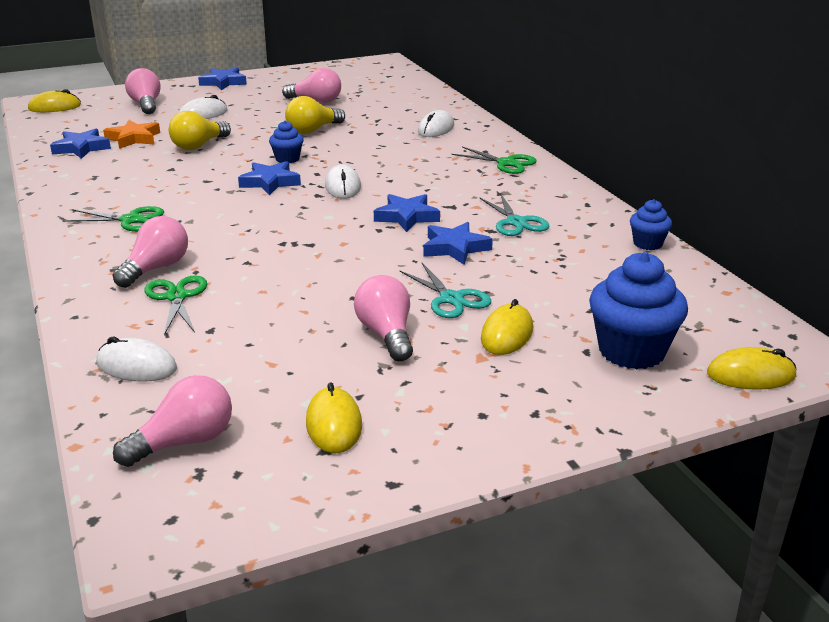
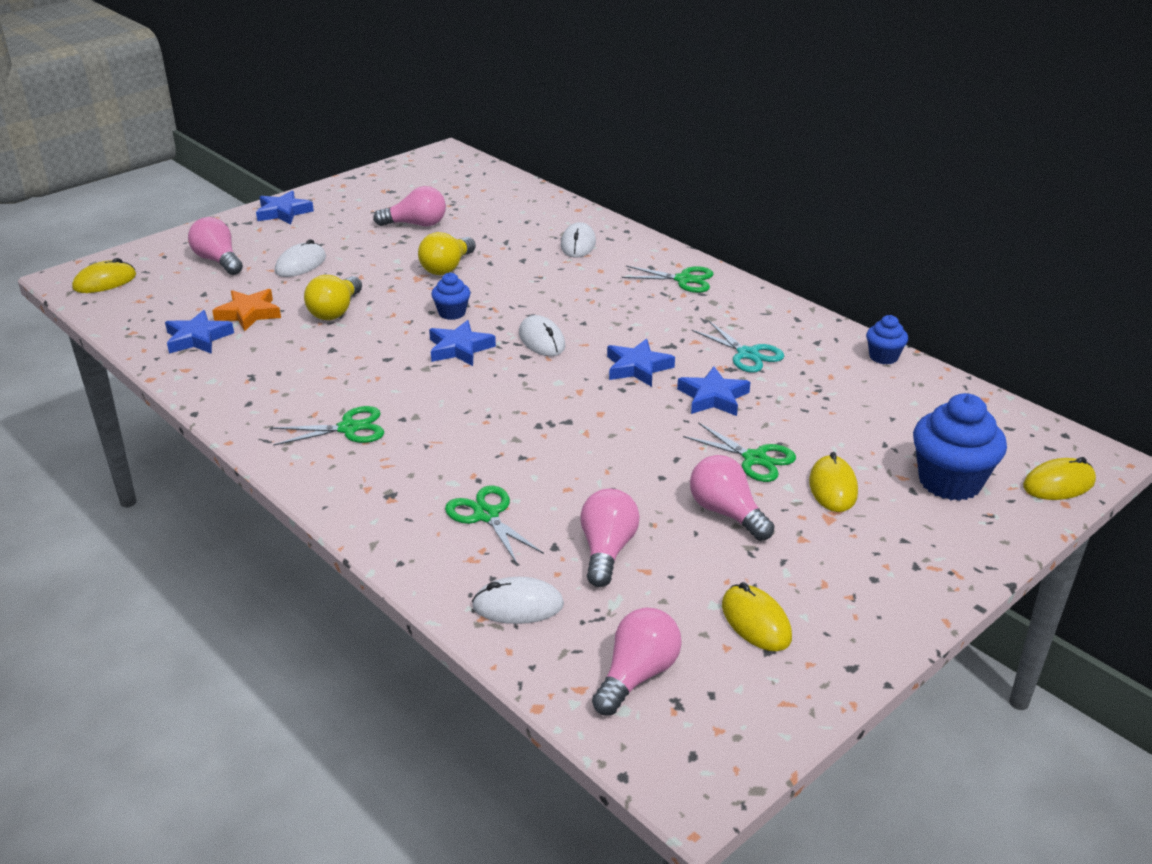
camera: 20 degrees left, 5 degrees up
(156, 268) = (433, 485): pink light bulb -> pink light bulb (607, 550)
(451, 299) = (754, 459): turquoise scissors -> green scissors

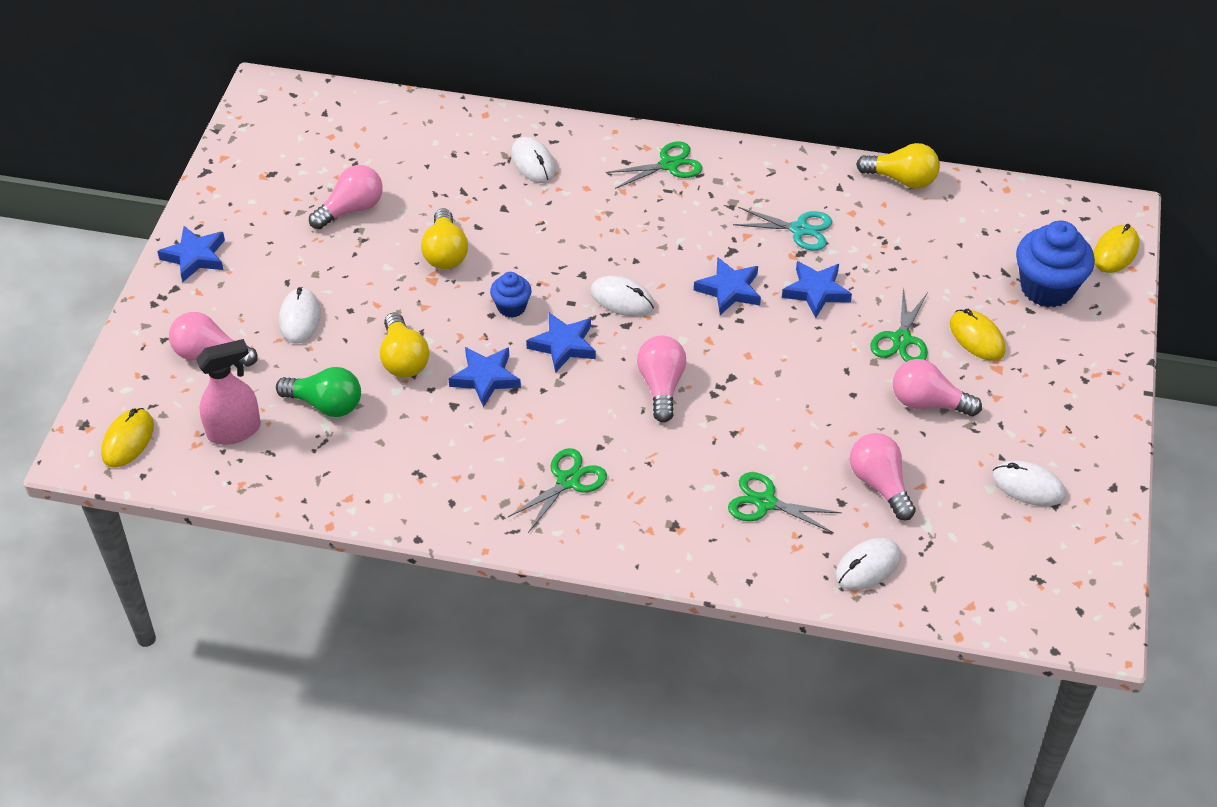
camera: 35 degrees left, 15 degrees up
(172, 303) = (235, 430): none -> pink spray bottle
(198, 338) = (314, 458): blue star -> blue star (485, 378)
(249, 314) = (326, 404): orange star -> green light bulb
(637, 675) = (995, 574): pink light bulb -> pink light bulb (661, 386)
(754, 459) = (901, 339): green scissors -> green scissors turned 105 degrees clockwise
(756, 621) = (1028, 486): yellow mouse -> white mouse
(883, 357) = (901, 179): blue cupcake -> yellow light bulb

